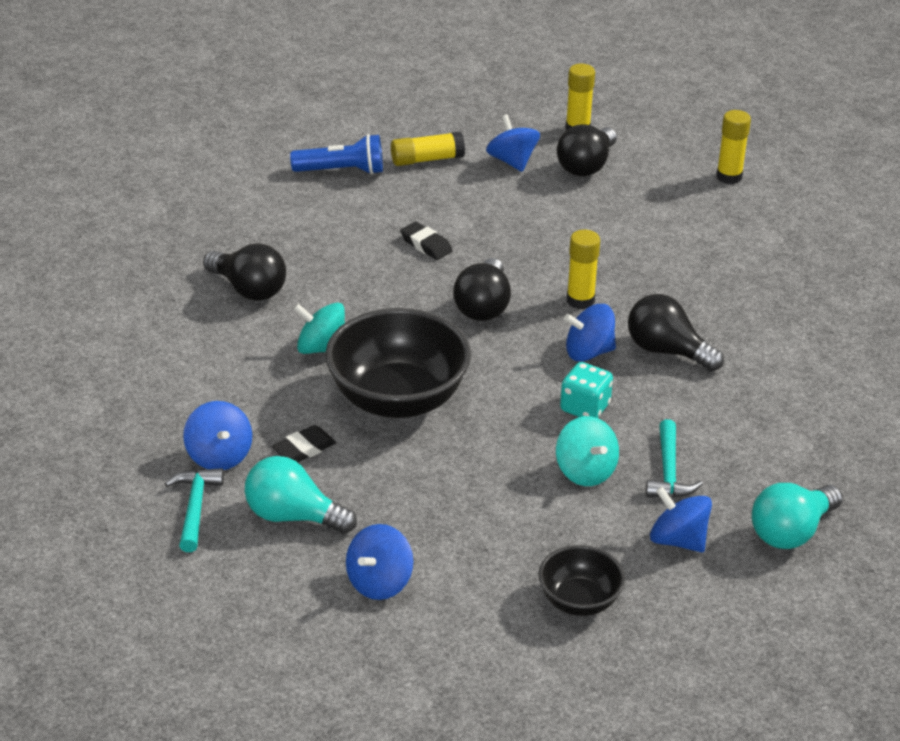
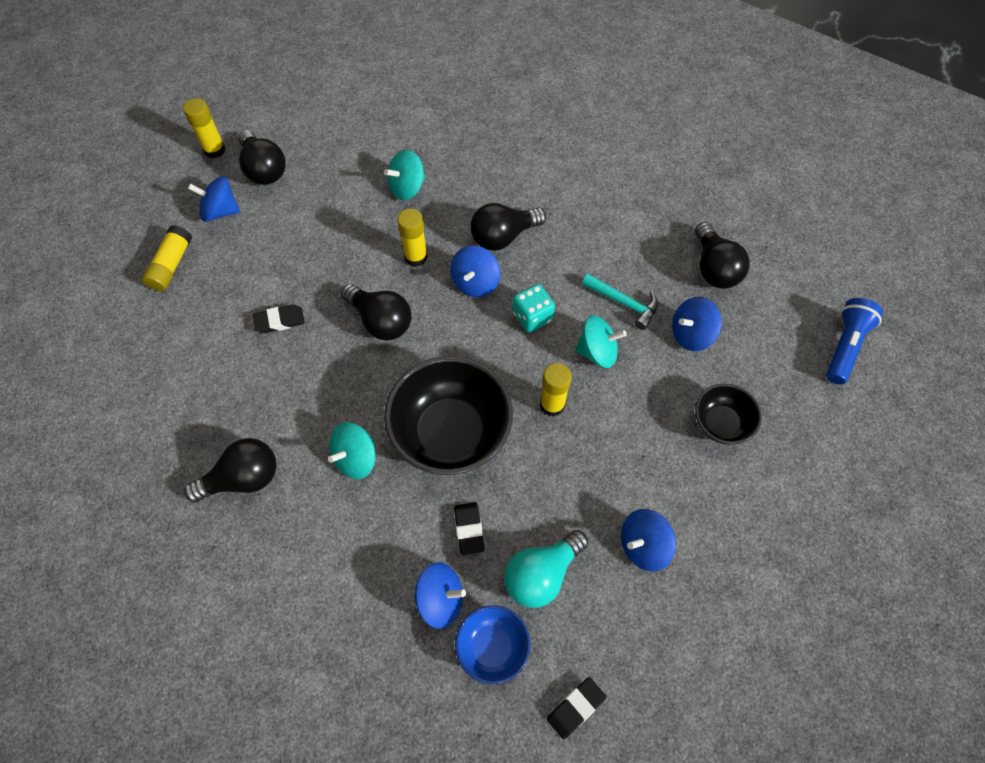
camera: 60 degrees left, 25 degrees up
(172, 587) = (576, 708): none -> black eraser
(195, 508) = (492, 647): turquoise hammer -> blue bowl
(342, 171) = (137, 332): blue flashlight -> blue flashlight (845, 346)
(379, 582) = (643, 545): blue spinning top -> blue spinning top turned 90 degrees clockwise
(660, 262) = (407, 188): none -> turquoise spinning top
(729, 177) = (342, 97): yellow glue stick -> yellow glue stick (552, 405)
(791, 532) = (714, 268): turquoise light bulb -> black light bulb

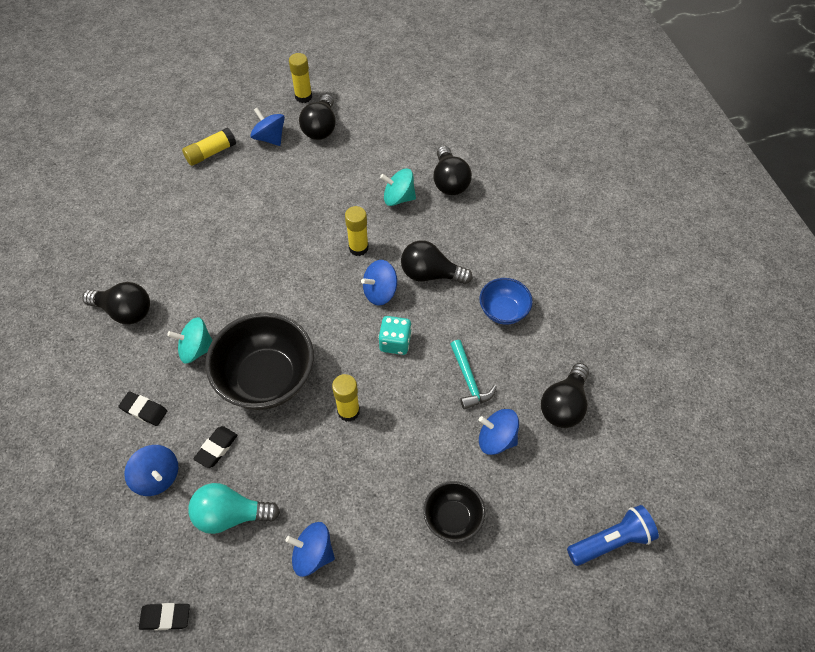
camera: 40 degrees right, 5 degrees down
(280, 321) = (237, 230): black eraser -> black eraser (144, 410)
(381, 321) = (296, 274): black light bulb -> black light bulb (449, 181)
(492, 647) = (156, 533): blue bowl -> blue bowl (503, 311)
(597, 352) = (415, 399): turquoise spinning top -> none

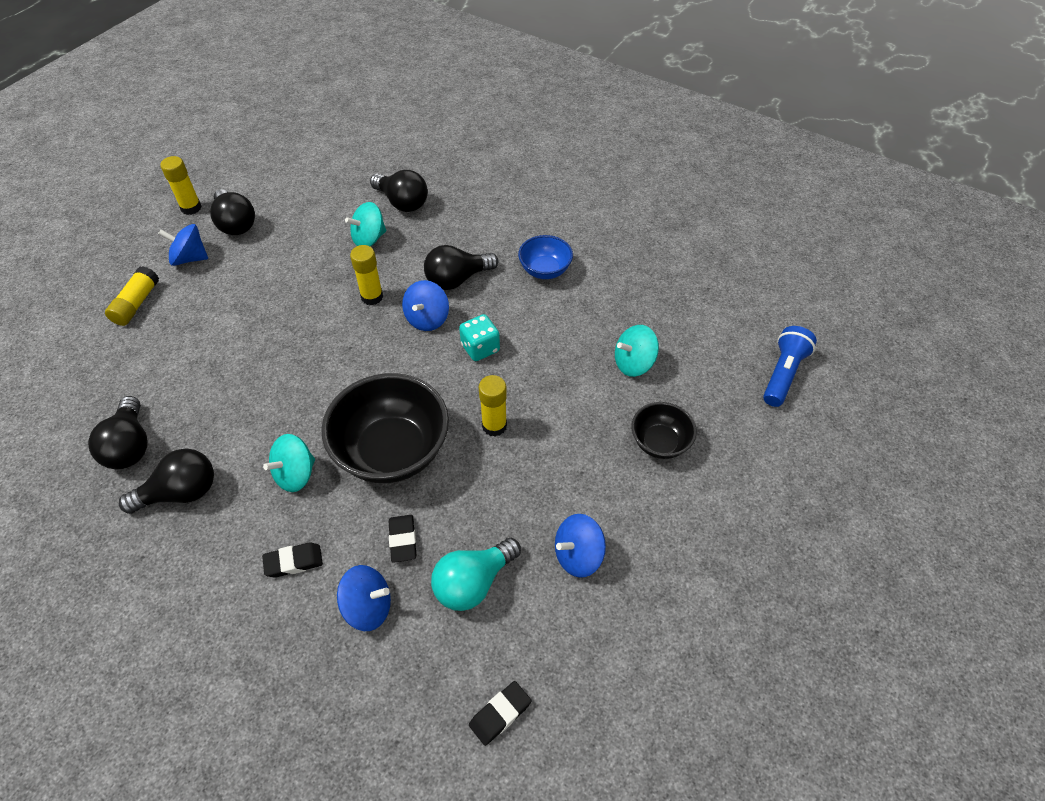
camera: 40 degrees left, 5 degrees down
(469, 380) = (569, 336): turquoise hammer -> none
(496, 439) = (633, 363): blue spinning top -> turquoise spinning top
(564, 405) = (658, 306): black light bulb -> black light bulb (130, 446)

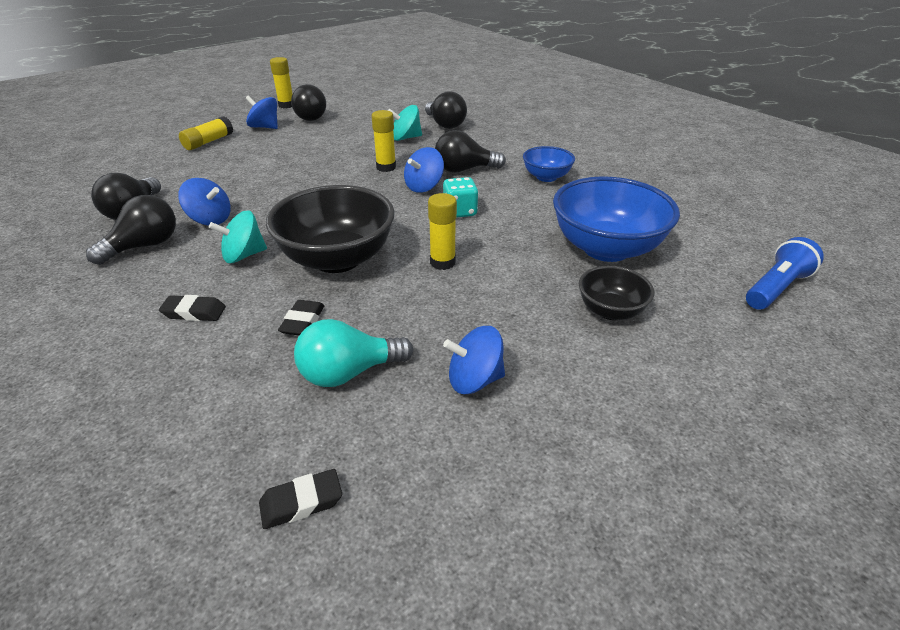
camera: 20 degrees right, 15 degrees down
(181, 493) = (144, 246): black light bulb -> black light bulb turned 45 degrees counterclockwise
(368, 607) = (233, 363): blue spinning top -> blue spinning top (210, 219)
(633, 363) = (606, 248): turquoise spinning top -> blue bowl

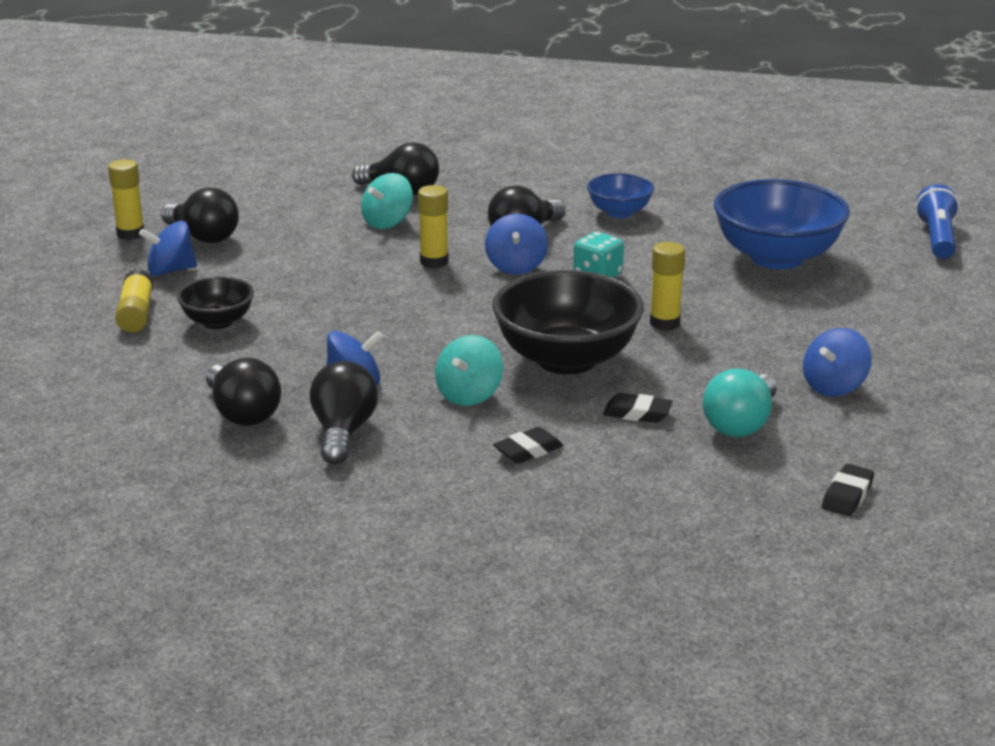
camera: 40 degrees left, 10 degrees down
(303, 322) = (637, 413): black eraser -> black eraser turned 45 degrees counterclockwise
(610, 311) = (851, 302): black bowl -> black bowl (218, 322)

